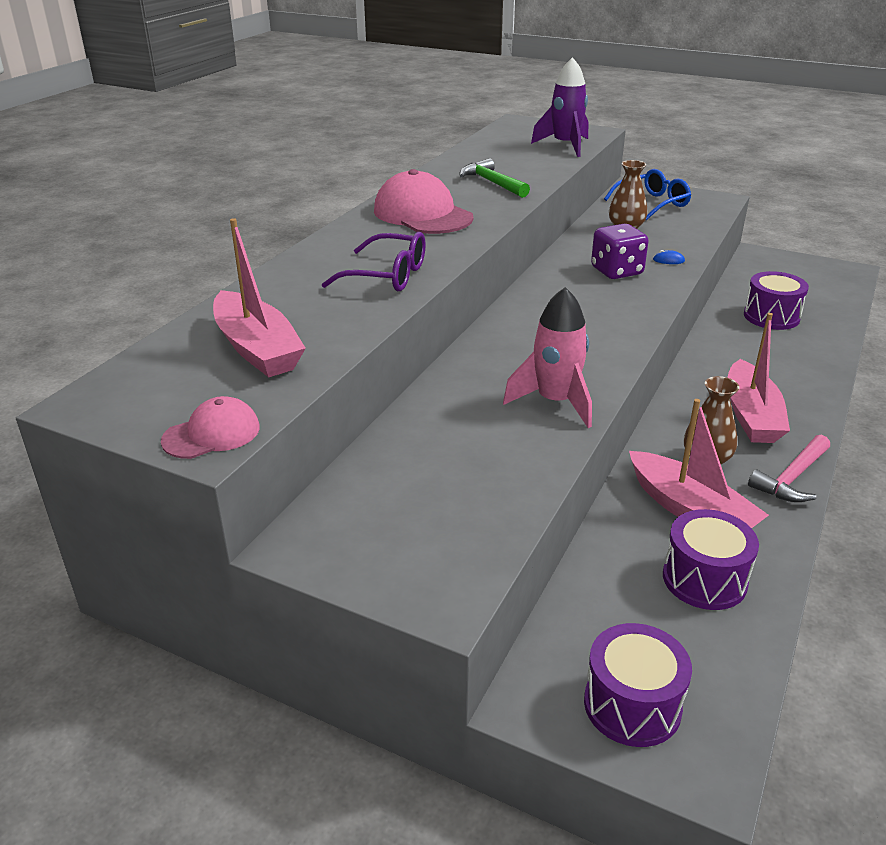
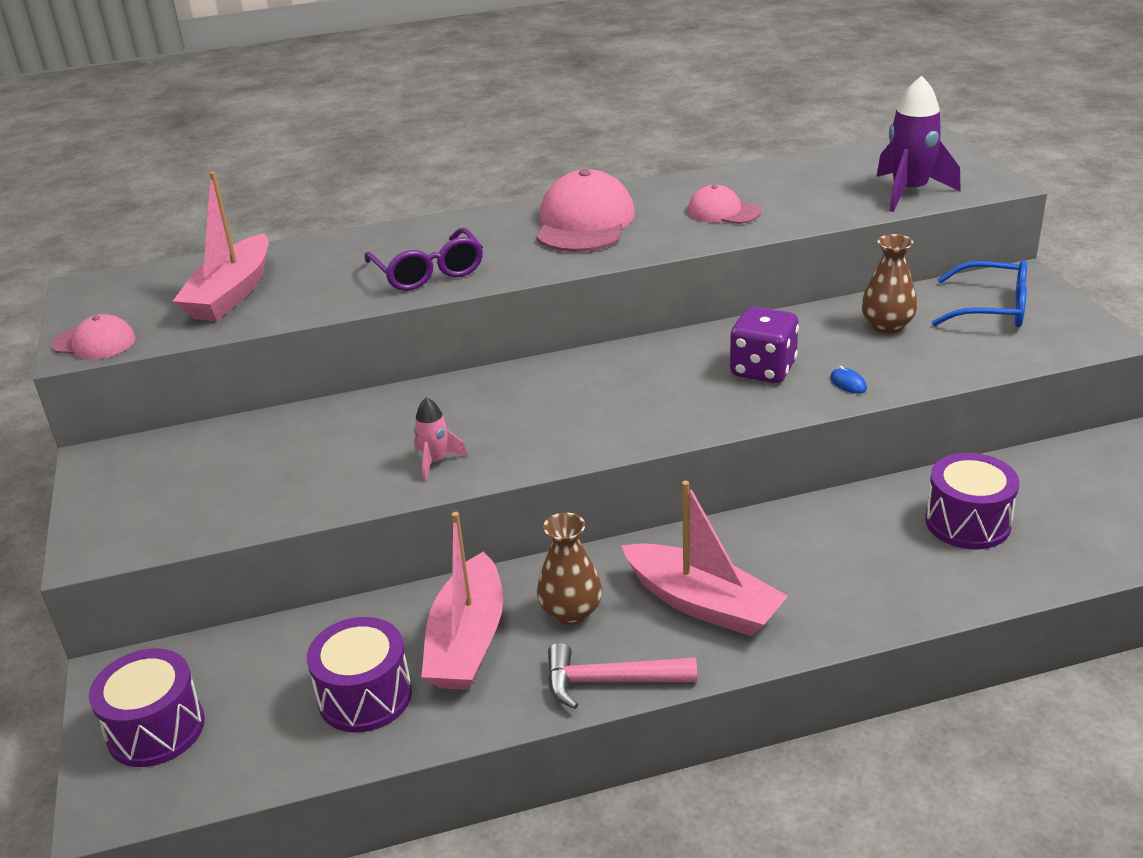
camera: 50 degrees right, 0 degrees up
(492, 183) = (723, 212): green hammer -> pink cap
(555, 402) = (435, 461): pink rocket -> pink rocket, size x0.54
(751, 415) = (703, 603): pink boat -> pink boat turned 105 degrees counterclockwise

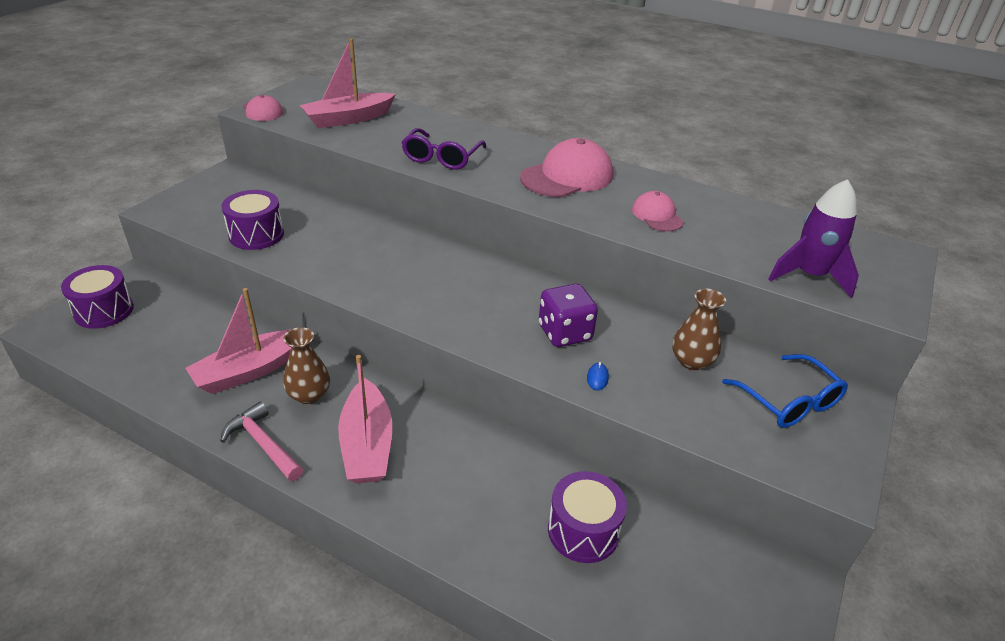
camera: 40 degrees right, 5 degrees up
(365, 696) = (177, 361): purple drum -> purple drum (256, 235)
(435, 461) = (328, 264): pink rocket -> none

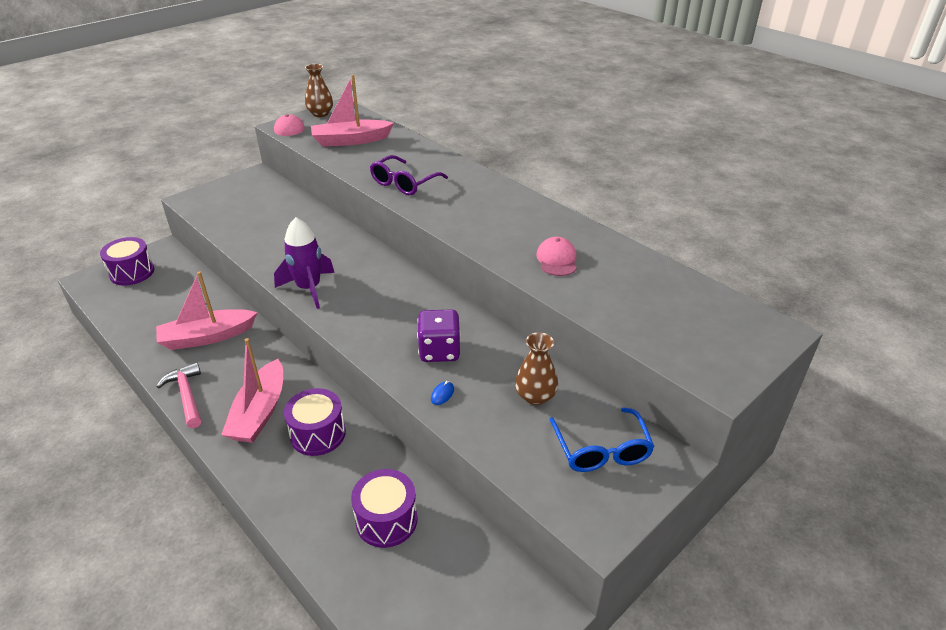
camera: 20 degrees right, 0 degrees up
(256, 235) = (247, 229): purple drum -> purple drum (318, 434)
(309, 395) = (239, 364): brown vase -> brown vase (320, 114)
(567, 176) = (500, 213): pink cap -> none
(809, 276) = (662, 337): purple rocket -> purple rocket (309, 288)

